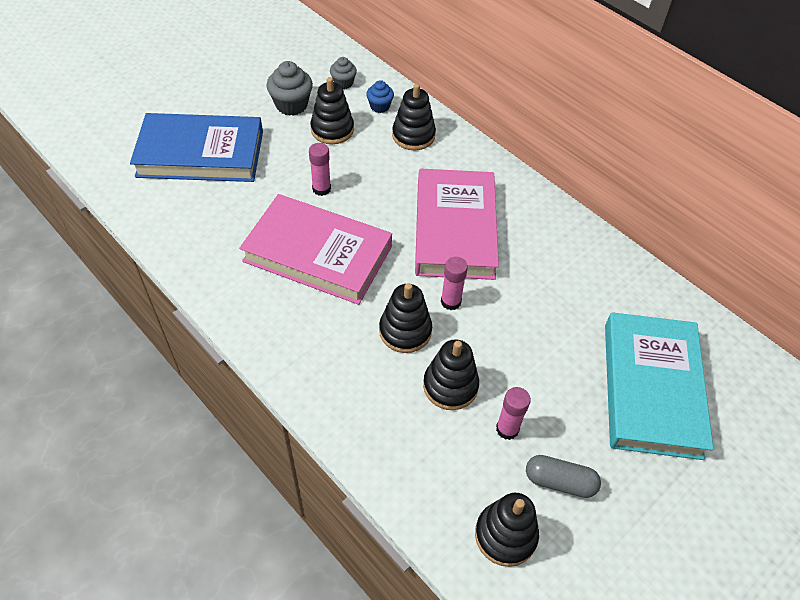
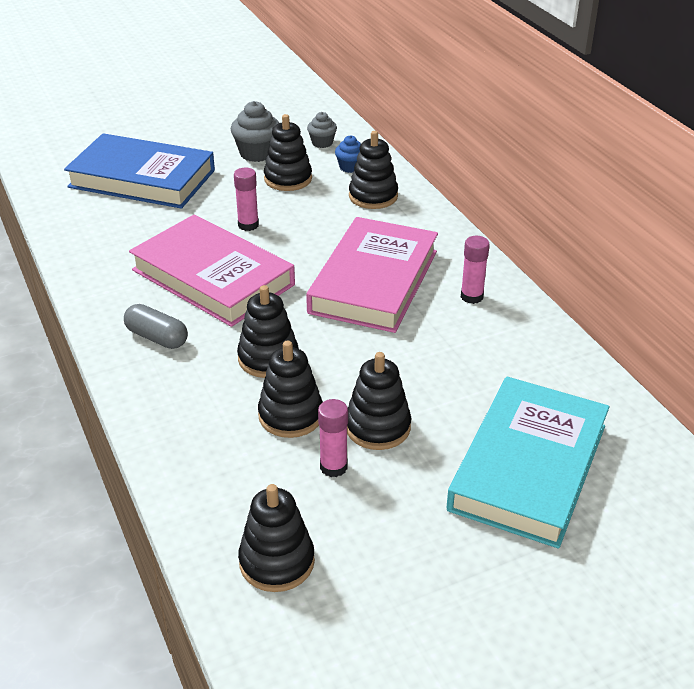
camera: 20 degrees right, 15 degrees down
(451, 301) = (333, 343): pink glue stick -> pink glue stick (472, 296)
(523, 380) = (377, 427): none -> black stacking toy
(560, 481) = (368, 528): grey capsule -> grey capsule (157, 337)

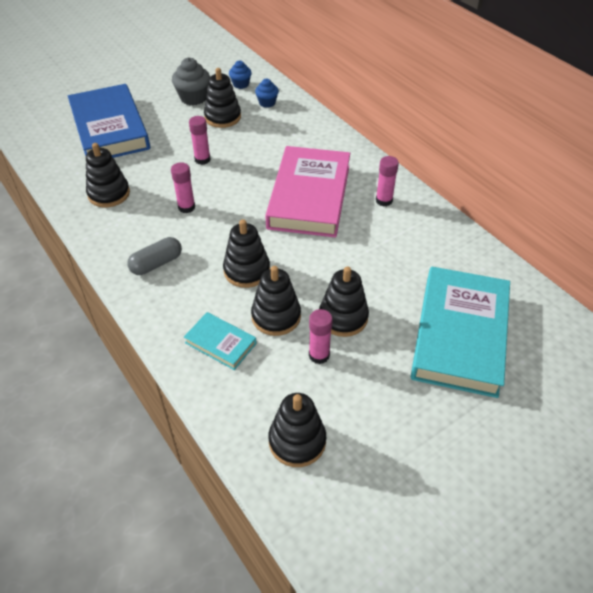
camera: 10 degrees left, 10 degrees up
(142, 179) = (109, 128): blue book -> blue book turned 60 degrees clockwise
(157, 337) = (156, 264): grey capsule -> grey capsule turned 60 degrees counterclockwise
(211, 437) = (220, 343): none -> turquoise book
(212, 277) = (186, 207): pink book -> pink glue stick
(322, 143) = (241, 84): grey cupcake -> blue cupcake
(373, 196) = (290, 125): black stacking toy -> black stacking toy (109, 194)

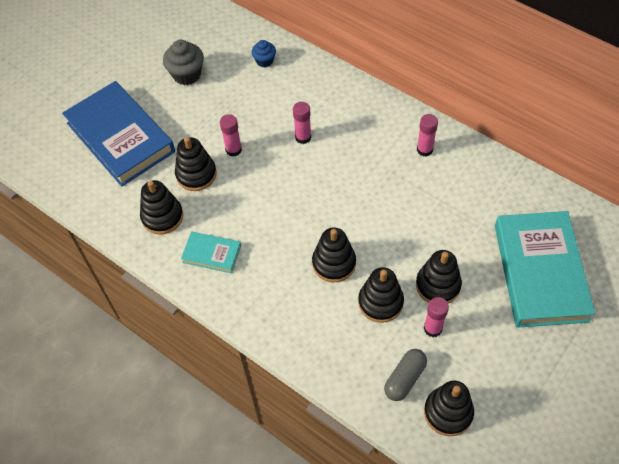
camera: 15 degrees left, 10 degrees up
(156, 264) = (248, 281): grey capsule -> grey capsule (404, 378)
(186, 207) = (245, 210): pink glue stick -> pink glue stick (303, 137)
(220, 343) = (345, 343): turquoise book -> turquoise book (212, 254)
(223, 117) = (228, 91): black stacking toy -> black stacking toy (196, 174)
(241, 84) = (227, 43): blue cupcake -> none
(309, 196) = (355, 164): pink book -> none

